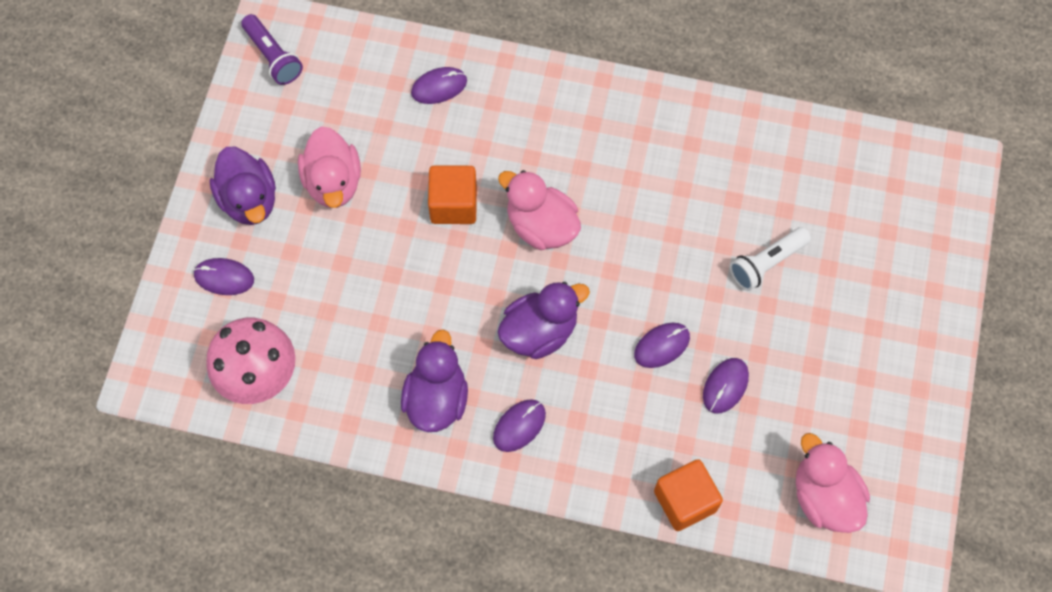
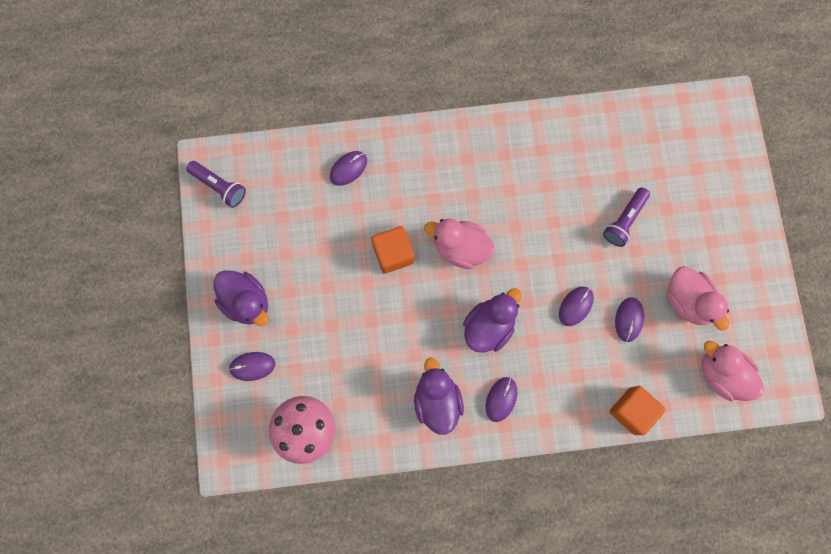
camera: 20 degrees left, 10 degrees up
(333, 182) = (301, 267): pink duck -> pink duck (688, 301)
(766, 263) = (624, 220): white flashlight -> purple flashlight

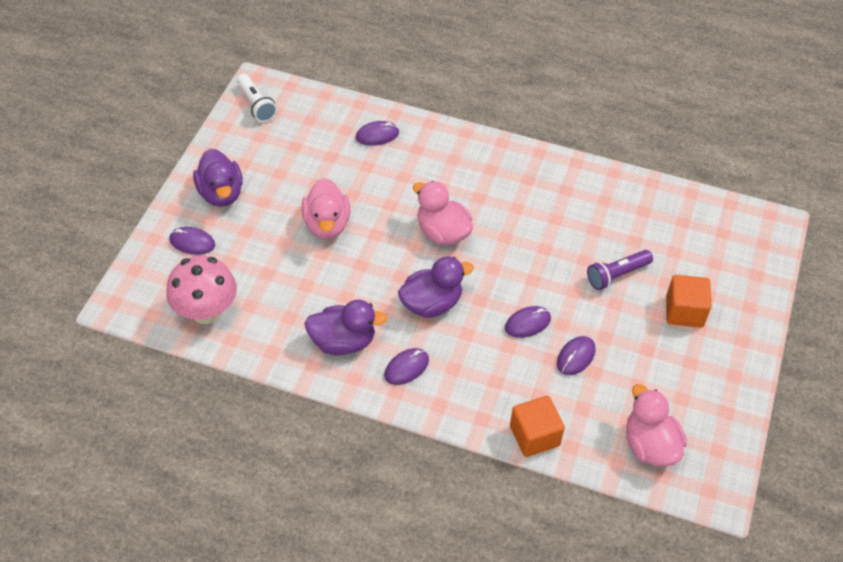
camera: 25 degrees right, 25 degrees down
(219, 187) = (256, 105): purple flashlight -> white flashlight
(393, 254) = (377, 212): orange cube -> orange cube (684, 311)
(437, 400) = (343, 342): purple duck -> purple duck turned 75 degrees clockwise
(688, 301) = (646, 367): pink duck -> pink duck (327, 224)

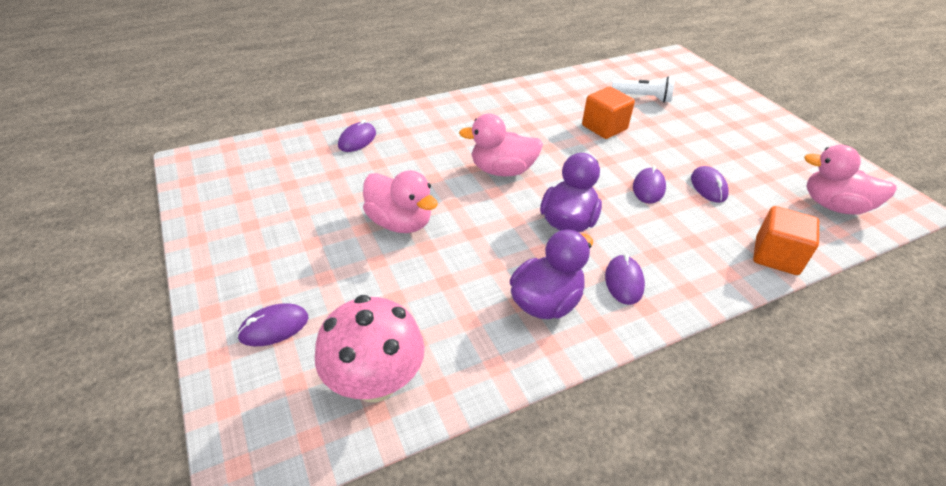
camera: 45 degrees left, 10 degrees down
(221, 193) = (255, 263): purple duck -> none
(256, 105) = (208, 175): white flashlight -> white flashlight (643, 97)
(617, 275) = (648, 126): purple flashlight -> none
(684, 311) = (713, 121): orange cube -> orange cube (604, 127)

